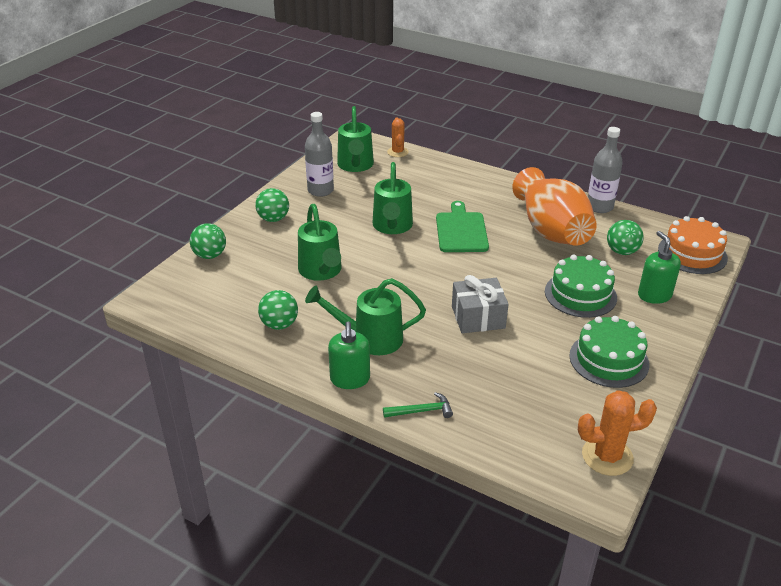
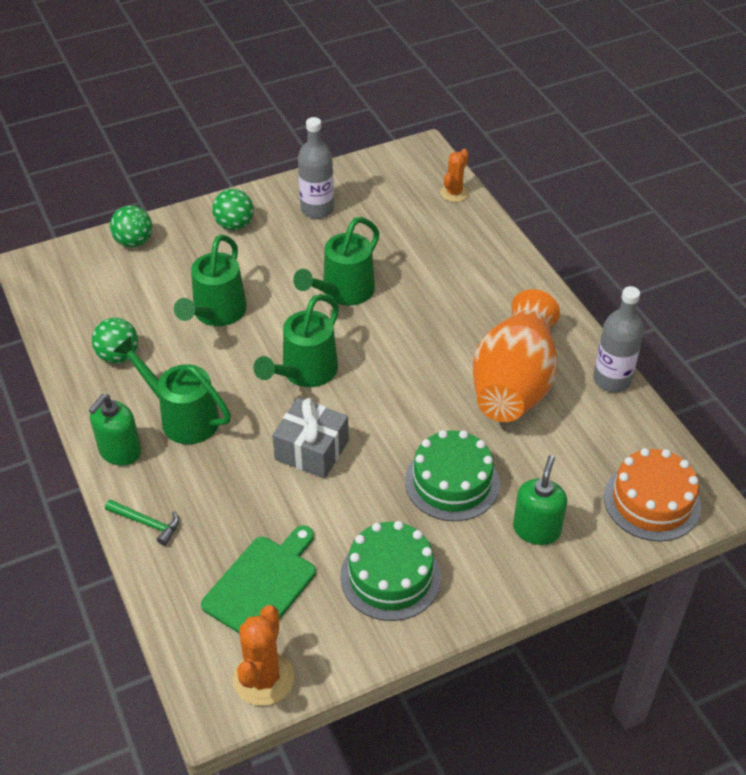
camera: 35 degrees right, 10 degrees up
(355, 166) = (387, 192): green watering can -> green watering can (304, 373)
(461, 230) = (411, 333): green cutting board -> green cutting board (263, 584)
(607, 456) = (263, 678): orange cactus -> orange cactus turned 75 degrees clockwise
(622, 251) = (566, 453): green ball -> none

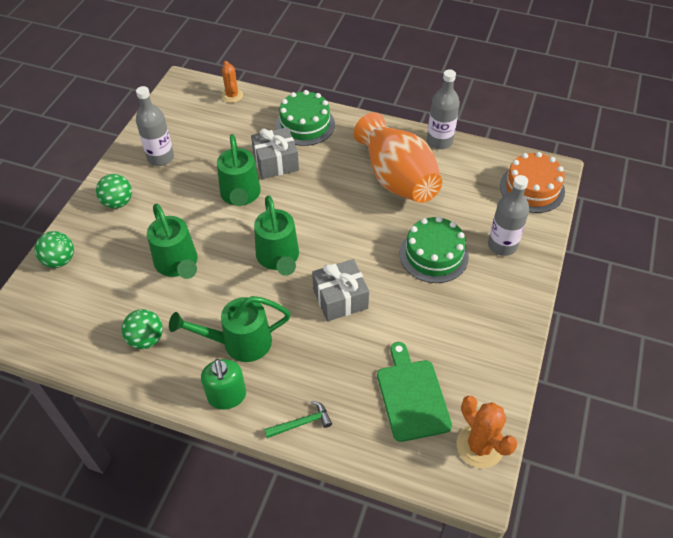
camera: 45 degrees left, 5 degrees up
(390, 576) = (469, 331): green cake -> green cake (305, 124)
(414, 284) = (276, 162): none -> grey gift
(536, 529) = (502, 245): green soap dispenser -> grey bottle

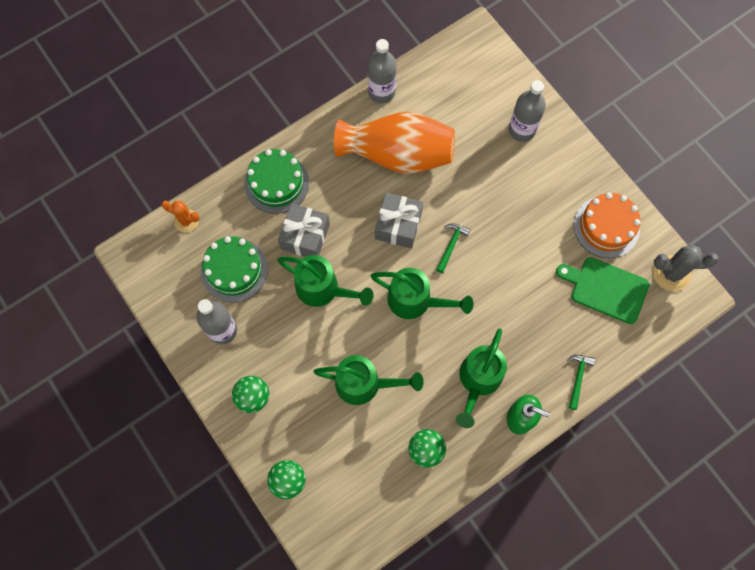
camera: 55 degrees left, 20 degrees up
(340, 298) = (488, 281): grey gift -> grey gift (398, 225)
(349, 255) = (451, 245): none -> green hammer
(433, 255) = (495, 185): green cake -> green cake (234, 270)
(479, 446) = (671, 273): orange cactus -> grey cactus
(532, 188) = (483, 65): orange cake -> orange cake (606, 227)

